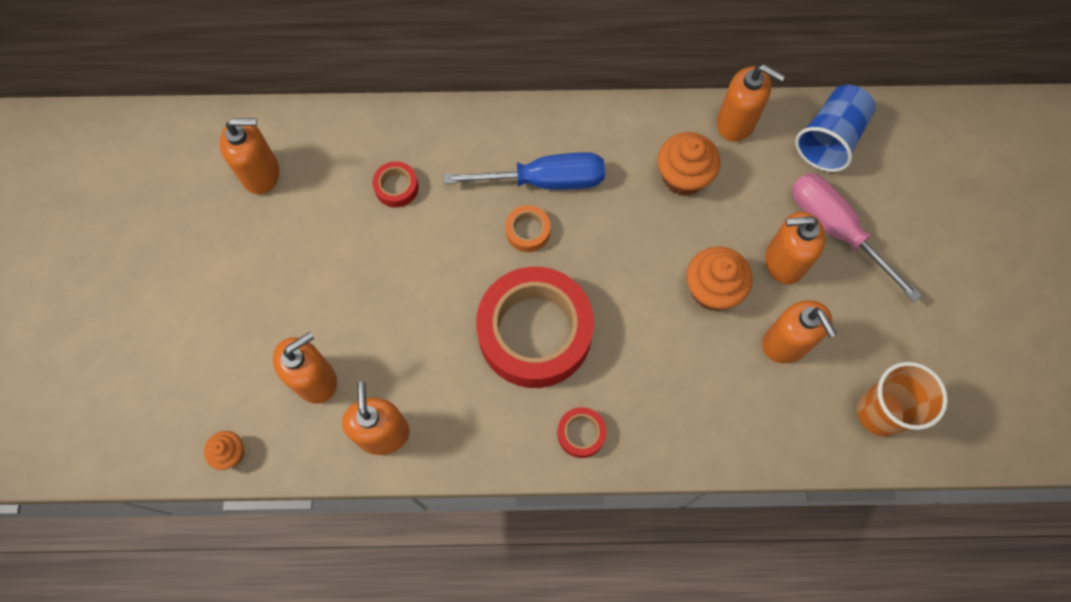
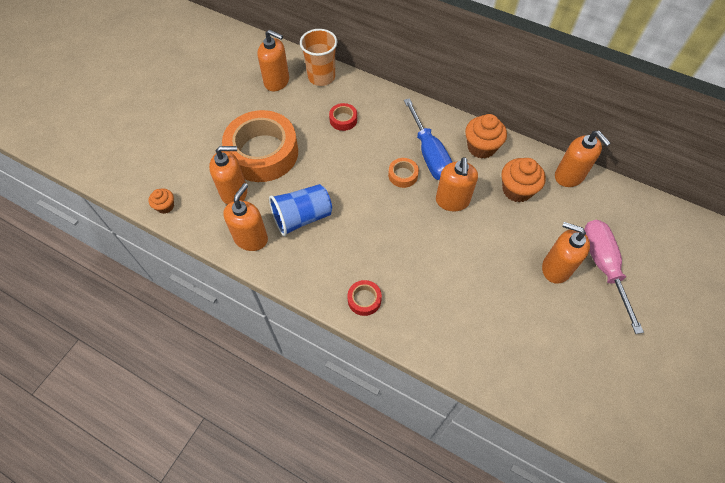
camera: 30 degrees right, 10 degrees down
(315, 298) = (263, 153): none -> orange tape
(535, 332) = (372, 230): red tape -> none
(544, 181) = (429, 154): blue screwdriver -> blue screwdriver turned 45 degrees clockwise
(712, 289) = (498, 261): orange cupcake -> orange cupcake (481, 147)
(786, 343) = (529, 316): orange soap dispenser -> orange soap dispenser (452, 201)
(829, 139) = (628, 213): blue cup -> blue cup (302, 217)
(880, 412) = (573, 394): orange cup -> orange cup (321, 77)

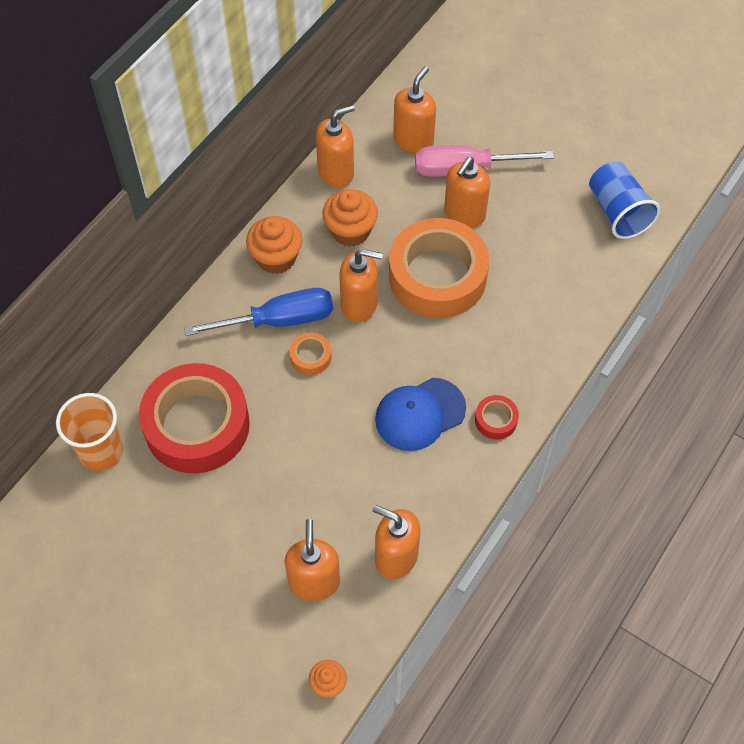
camera: 85 degrees left, 0 degrees up
(263, 153) = (244, 541): orange tape -> orange tape (437, 276)
(277, 82) = (97, 519): orange soap dispenser -> orange soap dispenser (413, 140)
(302, 217) = (367, 488): blue cup -> blue cup (617, 212)
(343, 119) = (197, 425): red tape -> red tape, size x2.46
(364, 246) = (420, 414): none -> blue cap

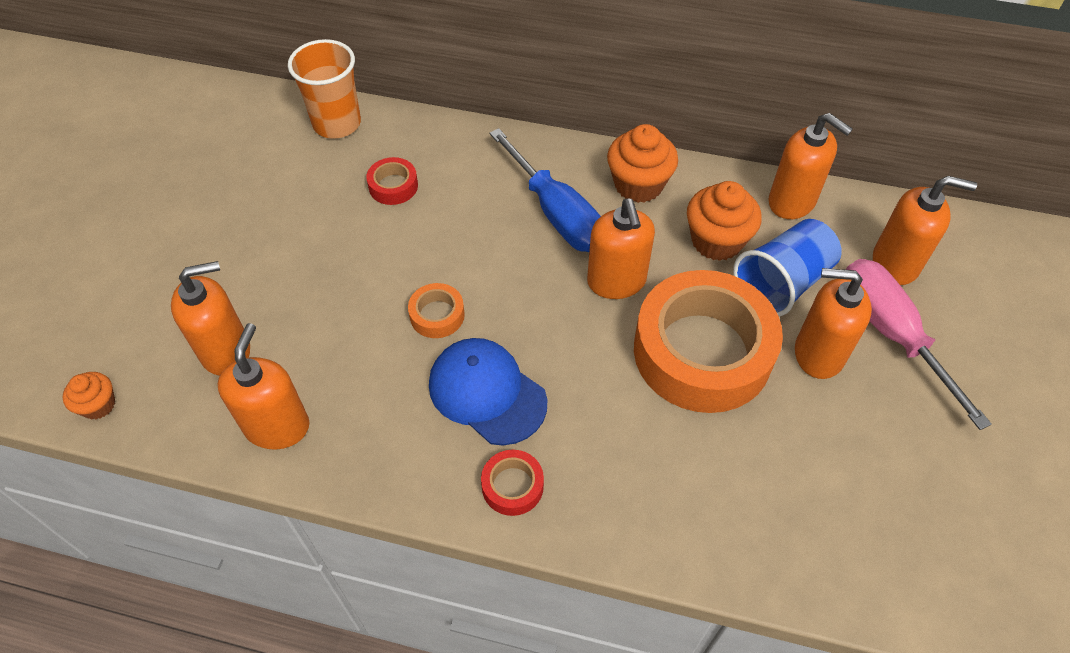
camera: 70 degrees right, 5 degrees down
(197, 425) = (393, 186): red tape -> red tape, size x0.41
(310, 357) = (521, 257): orange tape -> orange tape (437, 315)
(617, 212) = (953, 558): blue cup -> blue cup (782, 283)

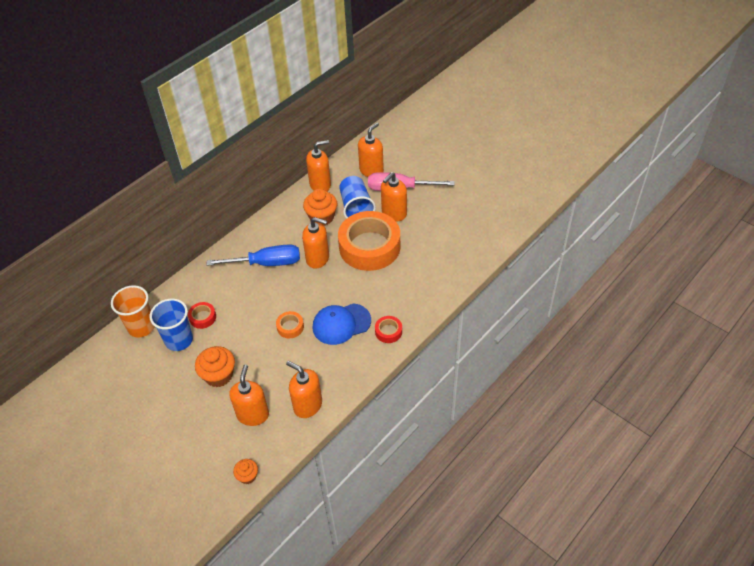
camera: 60 degrees left, 5 degrees down
(333, 179) = (179, 340): none -> blue cup
(638, 185) = (273, 229): orange cupcake -> orange cupcake (219, 375)

